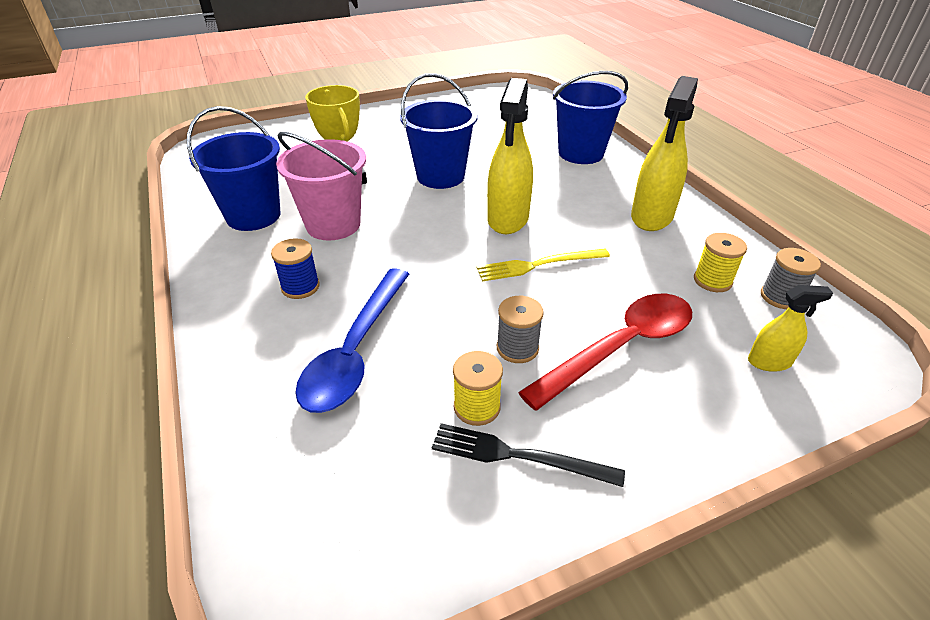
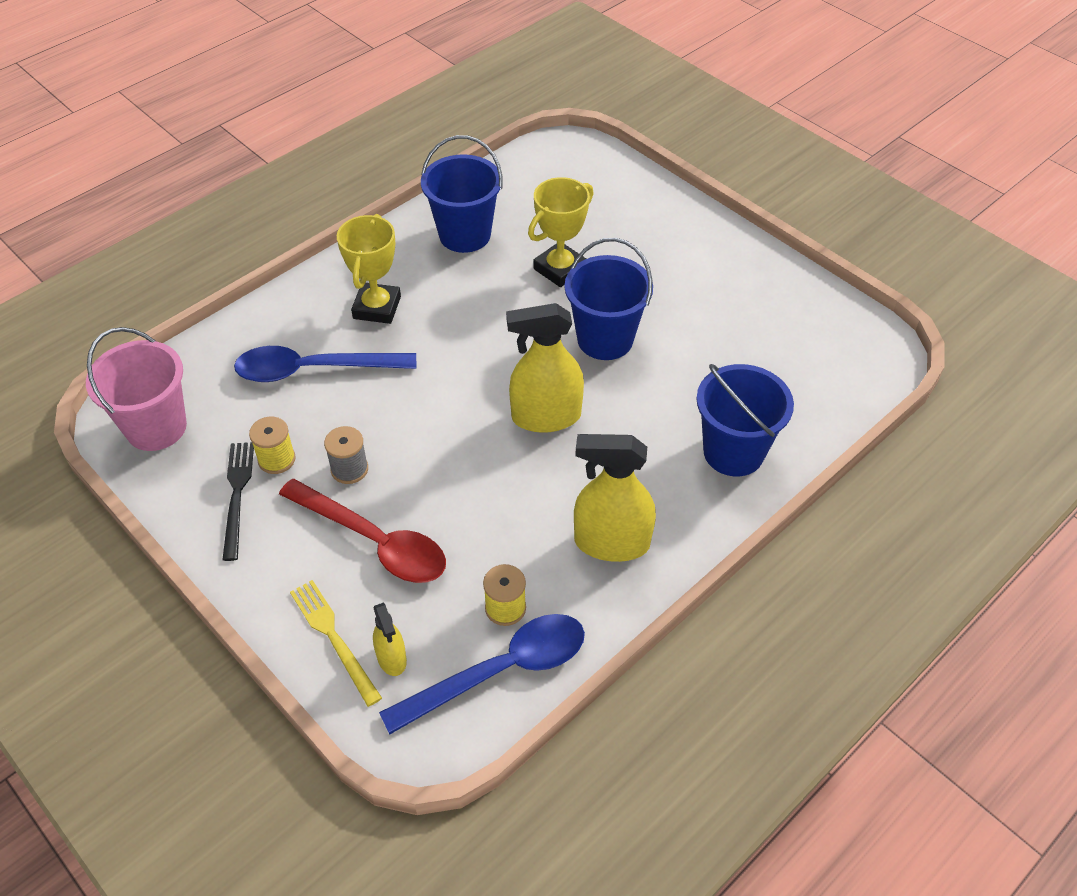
camera: 70 degrees right, 10 degrees up
(300, 287) = (377, 307): blue spool -> yellow trophy
(333, 225) = (475, 292): pink bucket -> pink bucket (156, 427)
(538, 265) = (474, 459): yellow fork -> yellow fork (333, 638)
(780, 297) = (500, 671): grey spool -> blue spoon

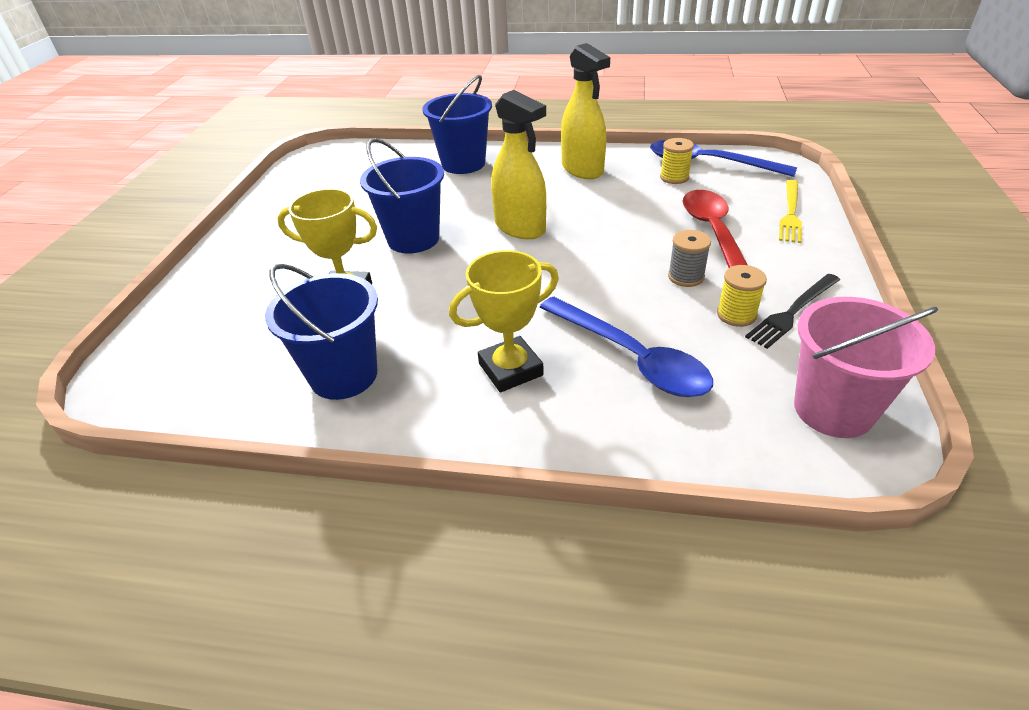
camera: 125 degrees left, 10 degrees down
(392, 658) = (763, 191): yellow spray bottle -> none

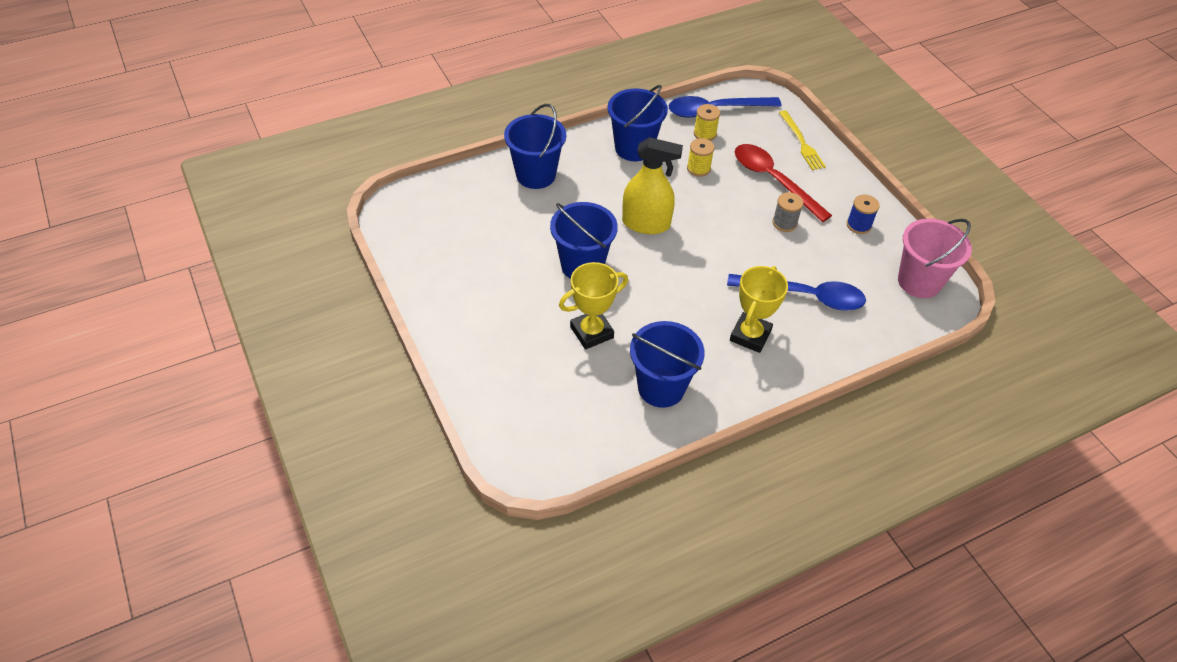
camera: 40 degrees left, 10 degrees up
(582, 169) = (634, 148): yellow spray bottle -> blue bucket
(736, 315) = (833, 240): yellow spool -> yellow spool (698, 168)
(793, 312) = (858, 225): black fork -> blue spool

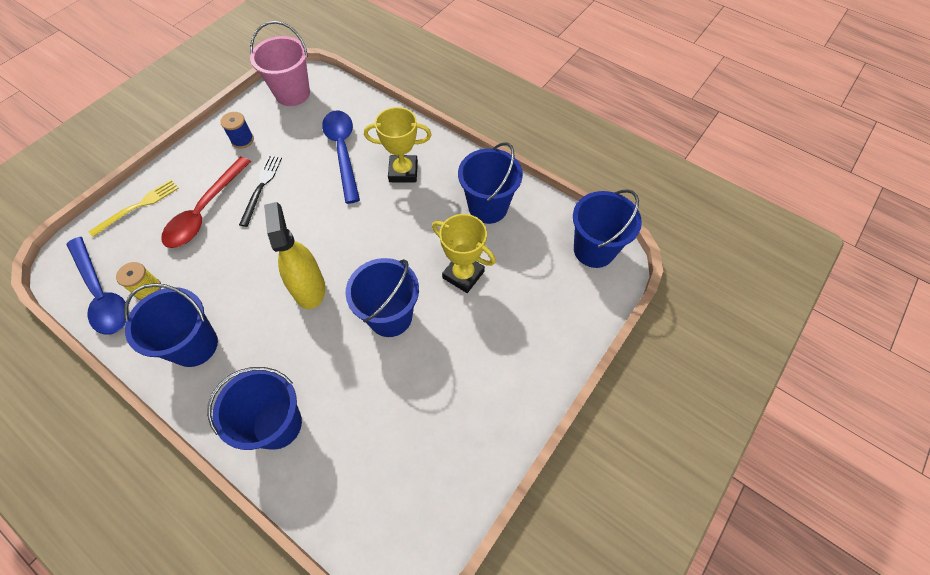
camera: 115 degrees left, 10 degrees up
(550, 455) = (594, 250): none -> blue bucket
(698, 168) = (208, 275): yellow spool -> none
(784, 223) = (261, 187): grey spool -> black fork

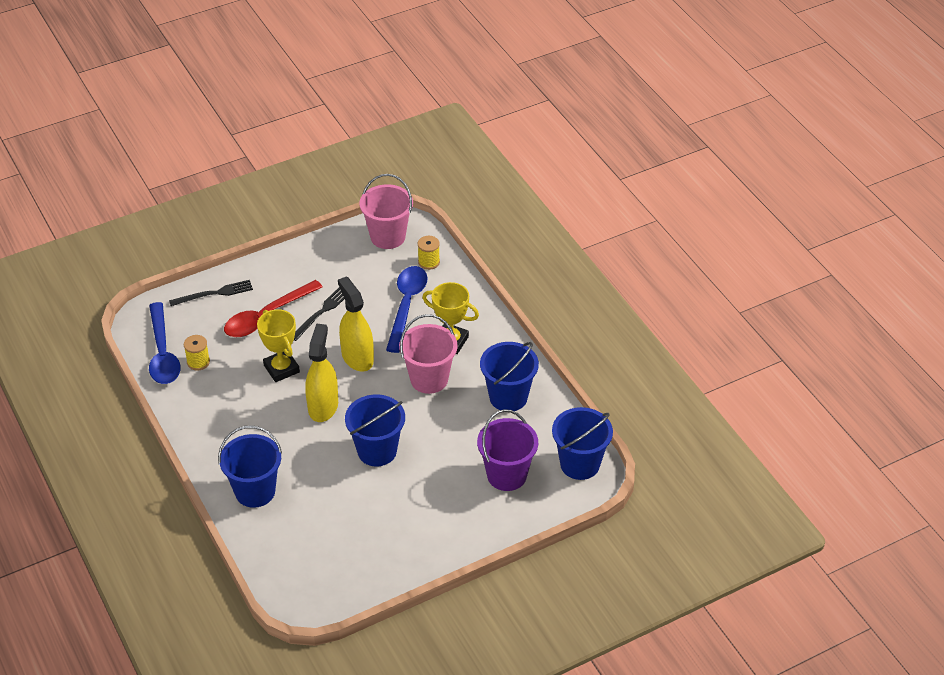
camera: 25 degrees right, 15 degrees down
(138, 206) = (214, 293): yellow fork -> black fork
(194, 345) = (217, 415): blue bucket -> none
(242, 140) = (323, 265): blue spool -> none
(320, 221) = (357, 357): none -> yellow spray bottle
(343, 104) = (429, 262): none -> yellow spool
(402, 217) = (429, 379): none -> pink bucket
(463, 275) = (454, 442): yellow trophy -> yellow trophy (281, 369)
(534, 290) = (506, 475): none -> purple bucket

